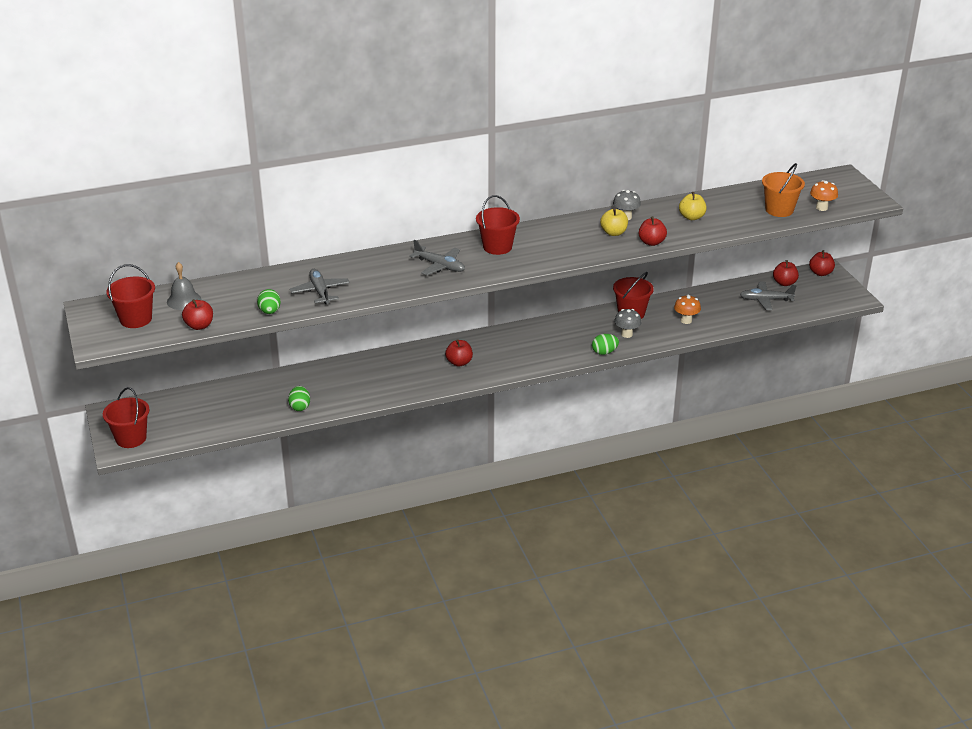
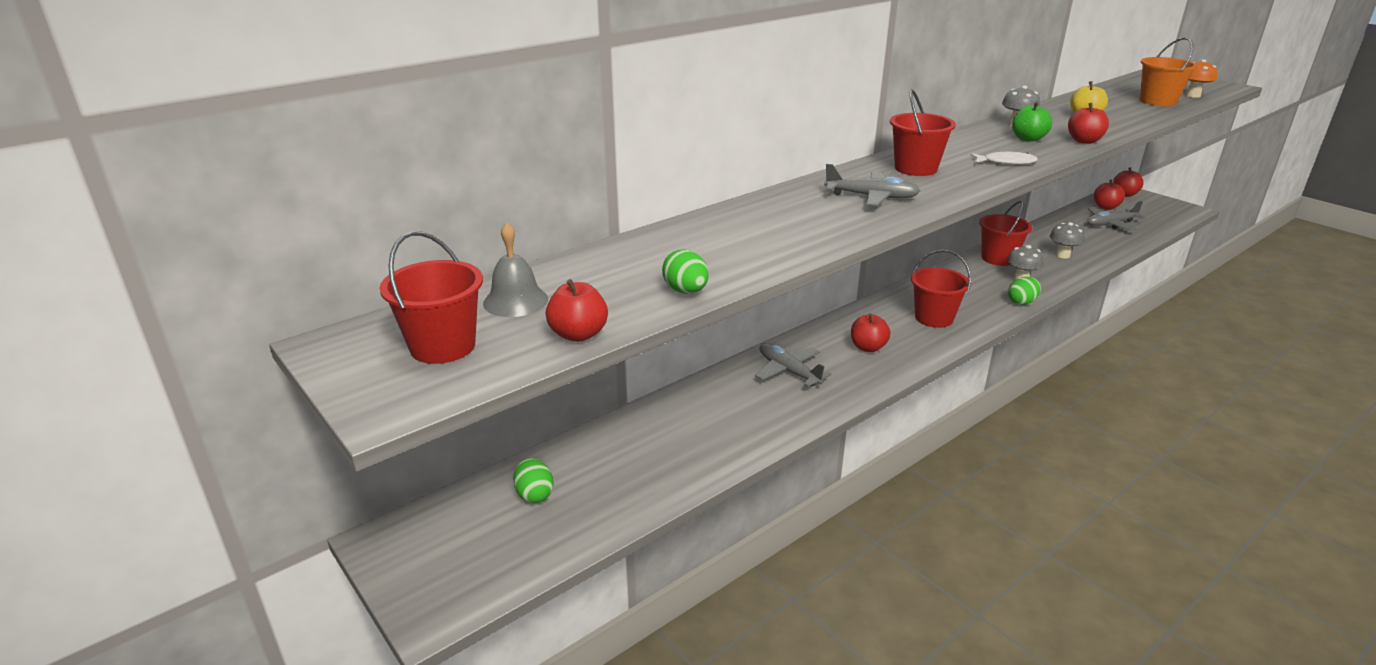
camera: 20 degrees left, 5 degrees down
(131, 438) = (447, 583): red bucket -> red bucket (934, 318)
(300, 407) = (705, 456): green egg -> green egg (534, 494)
(320, 291) = (738, 251): grey plane -> grey plane (788, 371)
(565, 252) = (1006, 162): none -> white fish
(613, 233) = (1028, 139): yellow apple -> green apple
(686, 320) = (1062, 255): orange mushroom -> grey mushroom

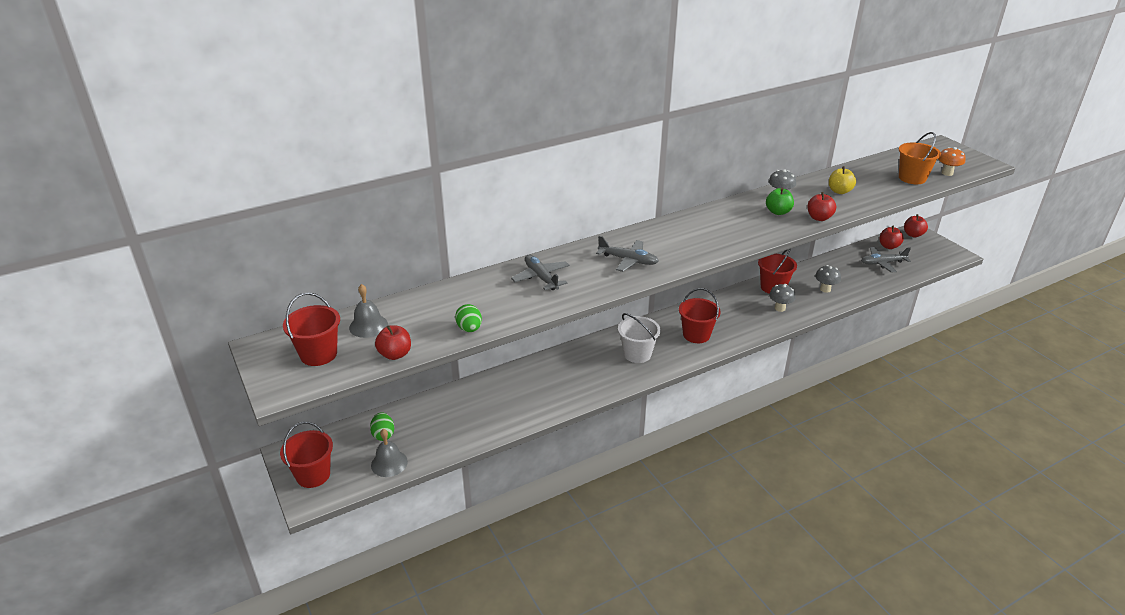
camera: 10 degrees right, 5 degrees up
(557, 536) = (389, 463): none -> grey bell
(788, 371) = (574, 366): grey plane -> grey plane (541, 277)
(868, 347) = (637, 354): red apple -> white bucket
(915, 168) = (675, 236): red bucket -> red bucket (313, 475)
(1006, 162) = (744, 235): white fish -> none
(1021, 302) = (769, 328): green egg -> none

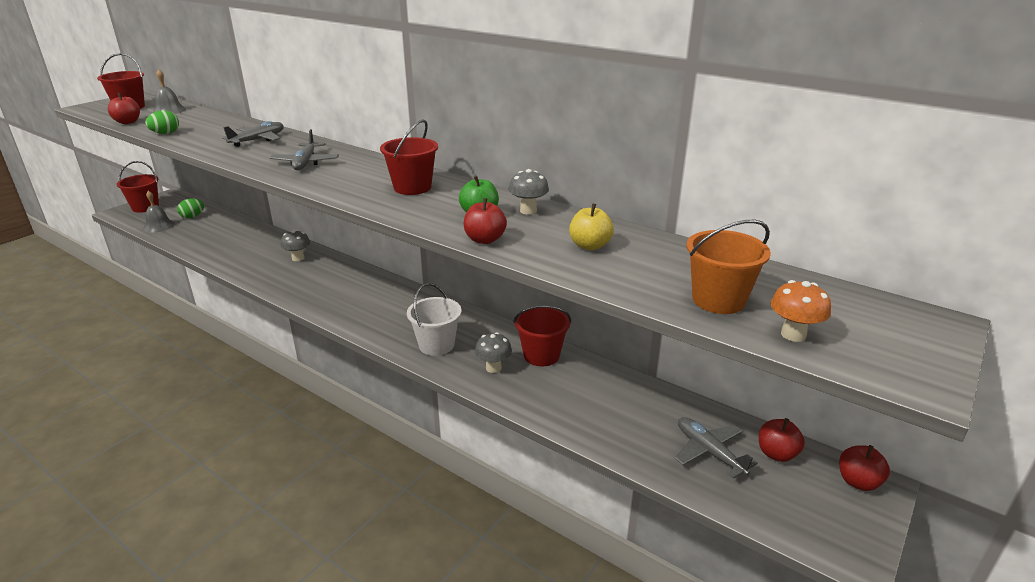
camera: 65 degrees right, 5 degrees down
(637, 354) = (342, 292): white bucket -> white bucket (436, 345)
(696, 335) = (396, 319): red bucket -> red bucket (412, 187)
(825, 289) = (573, 400): grey mushroom -> grey mushroom (298, 258)

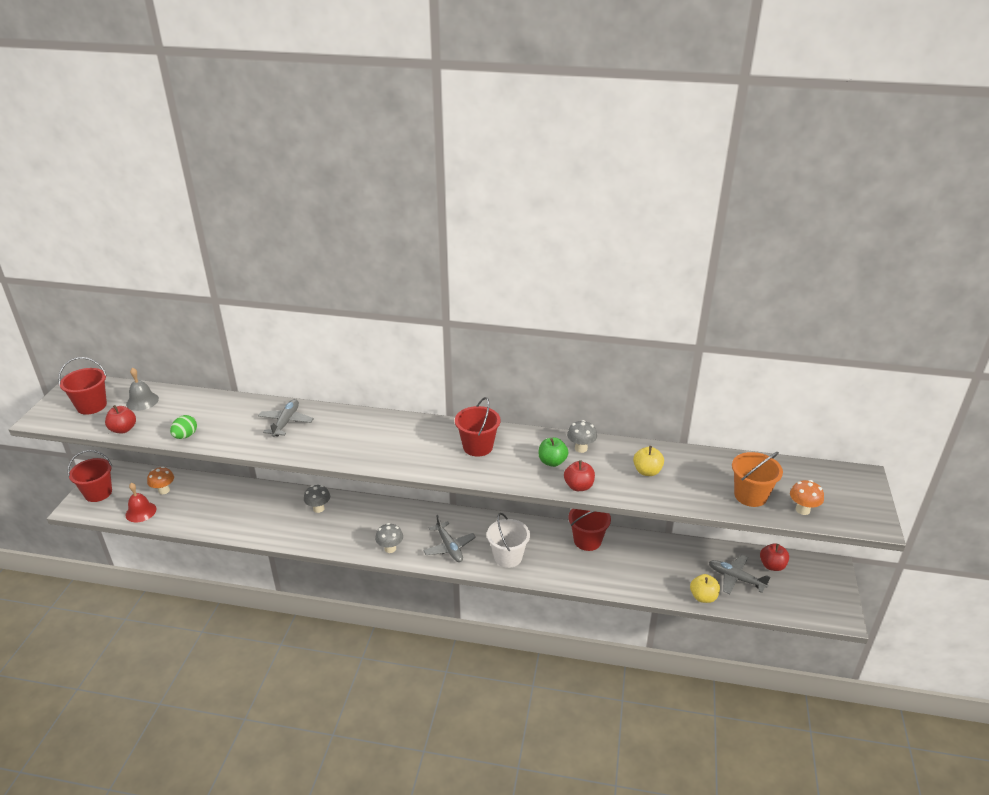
camera: 25 degrees left, 5 degrees up
(158, 226) = (141, 512): grey bell -> red bell
(193, 216) = (164, 490): green egg -> orange mushroom
(305, 163) = (363, 441): grey plane -> grey plane (449, 547)
(493, 368) = (563, 562): grey mushroom -> grey mushroom (390, 548)
(644, 458) = (703, 597): none -> yellow apple
(858, 482) = (822, 568): red apple -> none

